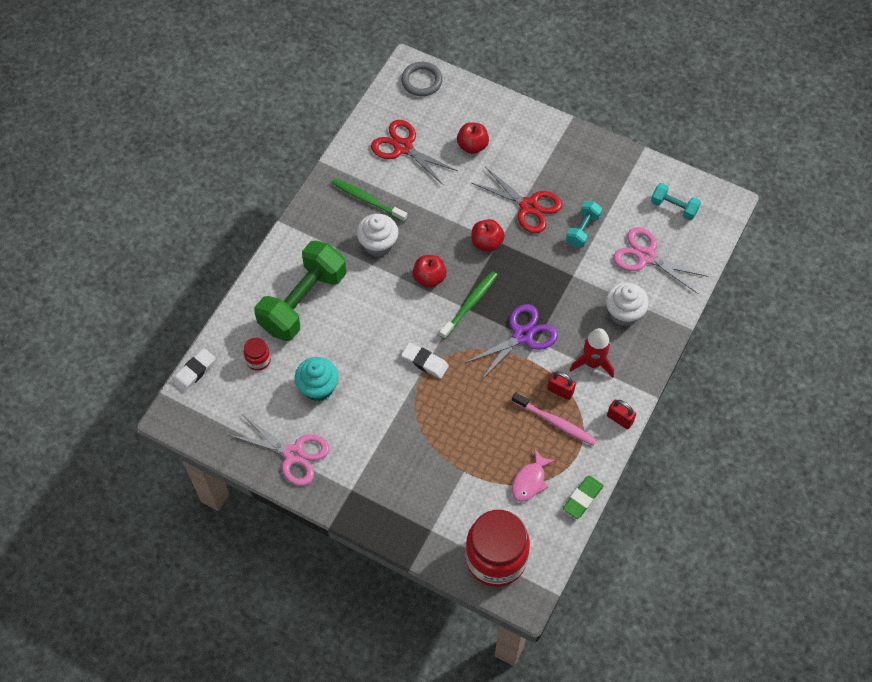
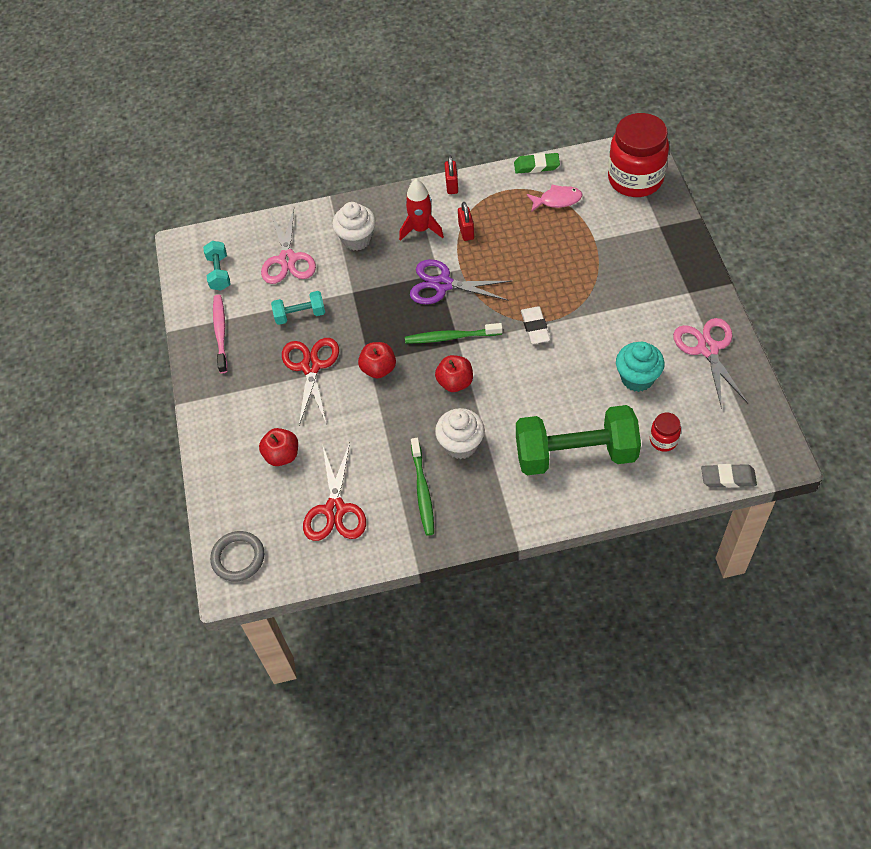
camera: 125 degrees left, 5 degrees down
(194, 372) = (728, 478): white eraser -> grey eraser
(555, 422) = (495, 217): pink toothbrush -> pink toothbrush (220, 332)

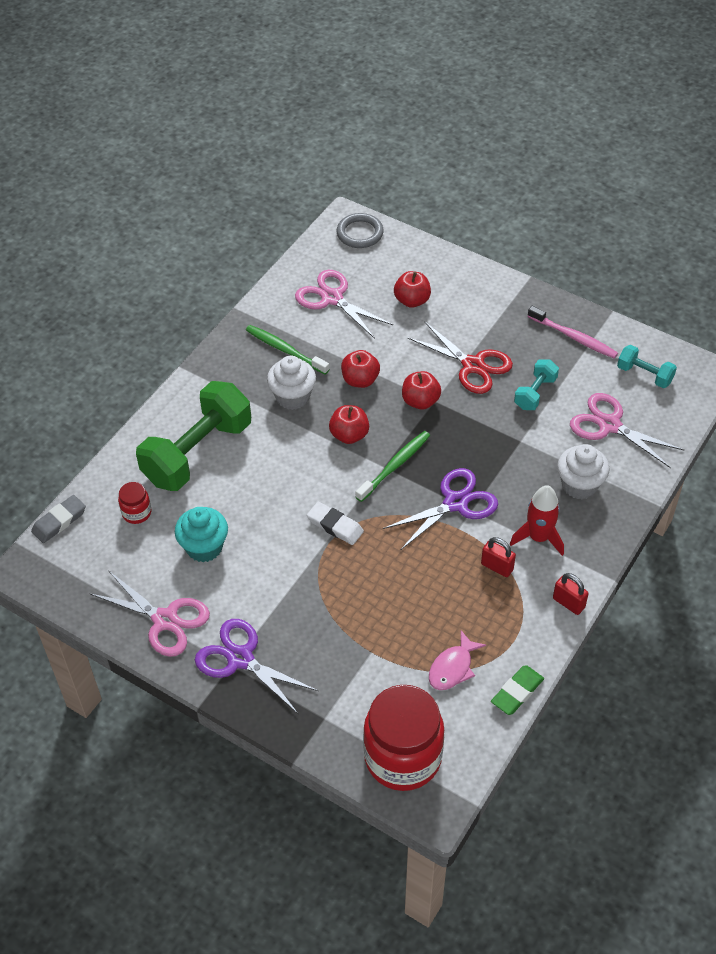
camera: 130 degrees right, 5 degrees down
(335, 510) = (332, 298): red scissors -> pink scissors
(398, 419) = (360, 380): none -> red apple
(679, 291) = (240, 658): none -> purple scissors

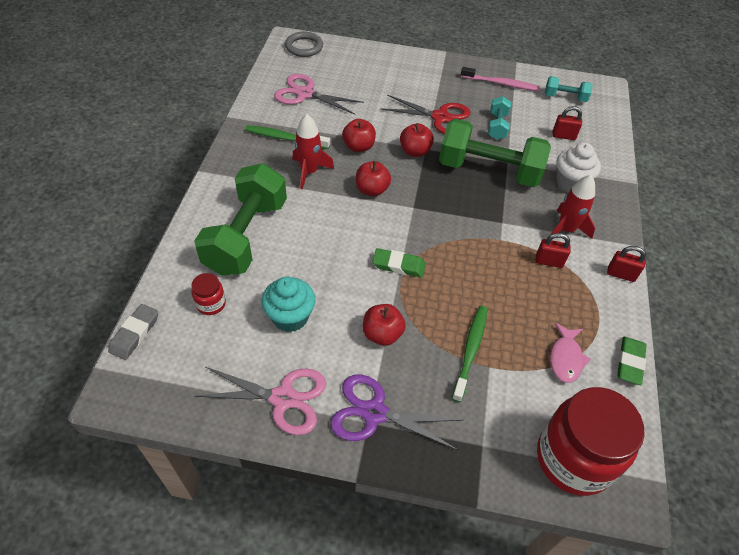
camera: 25 degrees left, 0 degrees up
(292, 397) = (309, 172): white cupcake -> red rocket
(335, 526) = (399, 265): white eraser -> green eraser
(395, 466) = (422, 204): green toothbrush -> green toothbrush (470, 350)
(412, 300) = (368, 83): red apple -> red apple (382, 334)
(455, 503) = (486, 220): purple scissors -> none
(492, 445) = (489, 170): none -> green dumbbell
(609, 425) = (563, 136): pink scissors -> red padlock

